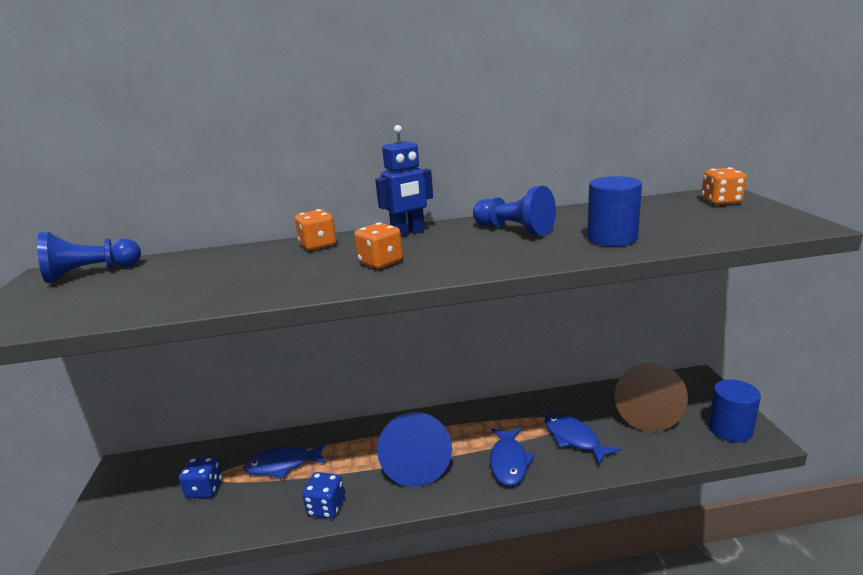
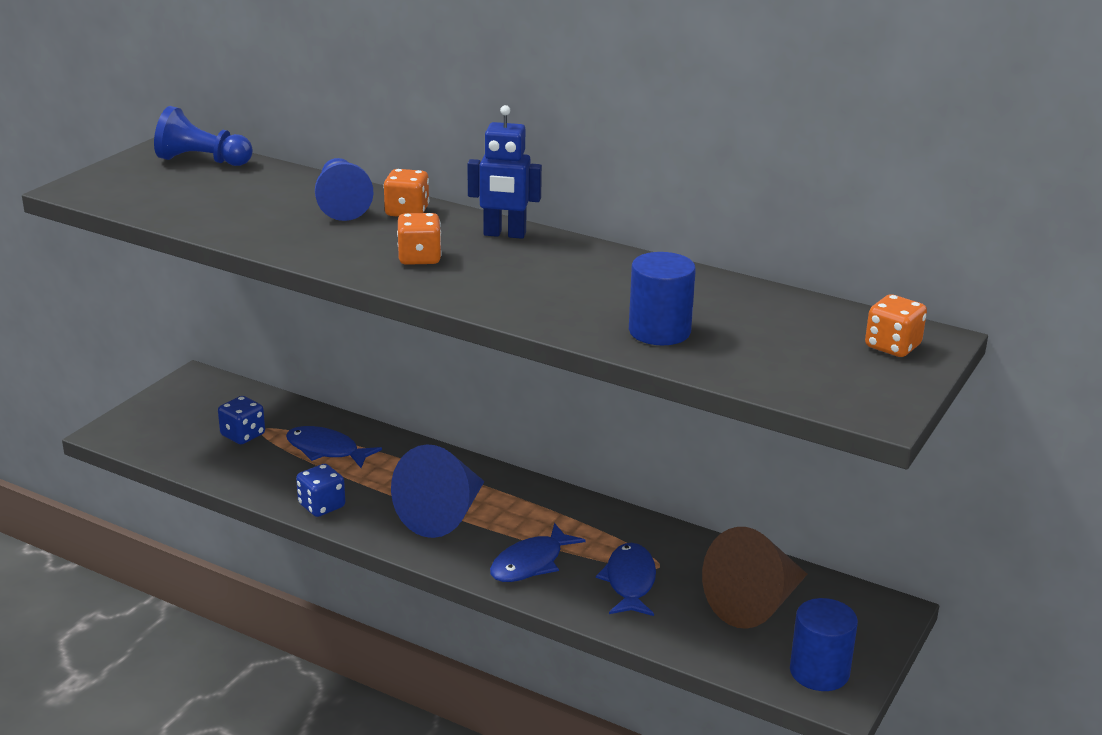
camera: 35 degrees right, 5 degrees up
(514, 230) = (601, 277): blue pawn -> blue pawn (342, 204)

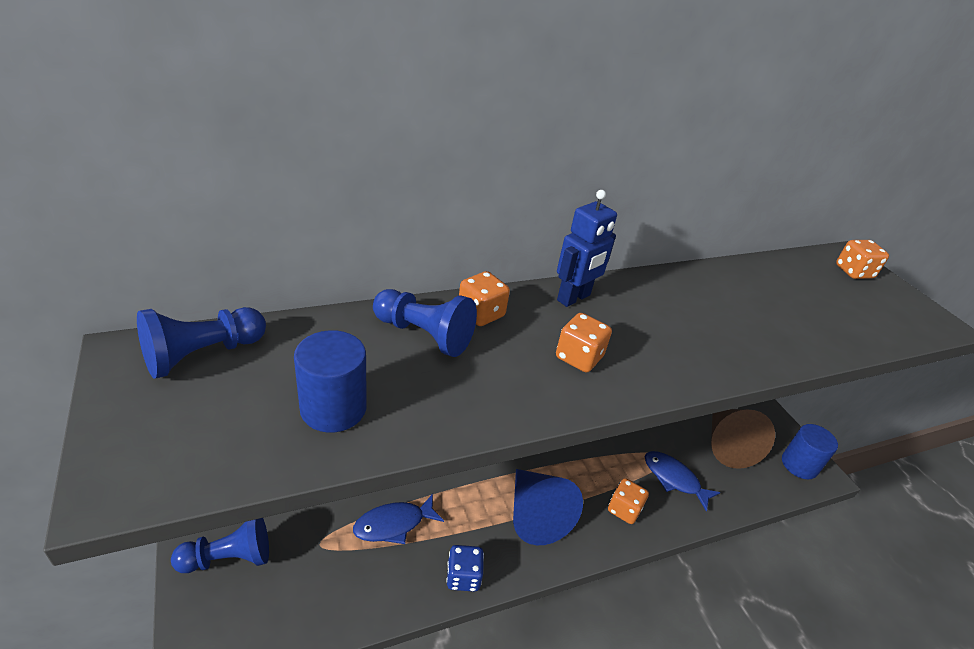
camera: 55 degrees left, 10 degrees up
(199, 400) = (229, 558): none -> blue pawn
(243, 435) = (315, 562): blue dice -> none
(531, 563) = (624, 509): blue fish -> orange dice
(659, 331) = (790, 330): blue cylinder -> blue cylinder (333, 408)

